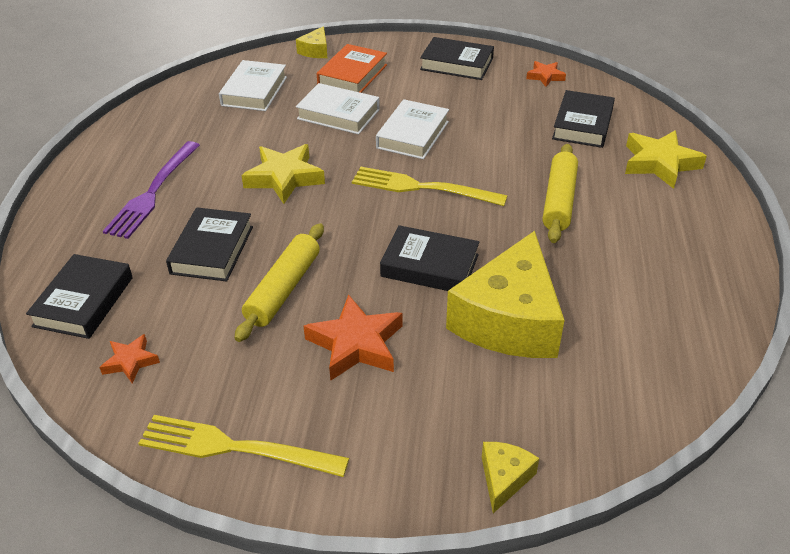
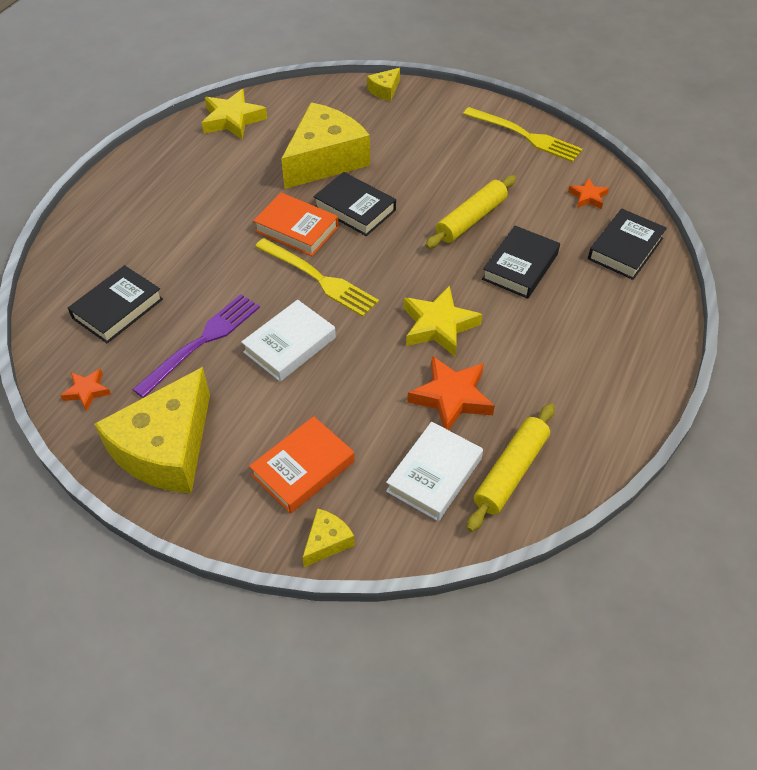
camera: 160 degrees left, 10 degrees up
(152, 193) = (569, 343): purple fork -> purple fork (203, 341)
(338, 114) = (351, 400): white book -> none
(356, 344) = (434, 170): orange star -> orange star (451, 397)
(456, 64) = (166, 448): black book -> yellow cheese
(479, 227) = (296, 229): none -> orange book
(559, 200) = (215, 234): yellow rolling pin -> yellow rolling pin (511, 472)
(660, 163) = (98, 245): yellow star -> yellow star (232, 119)

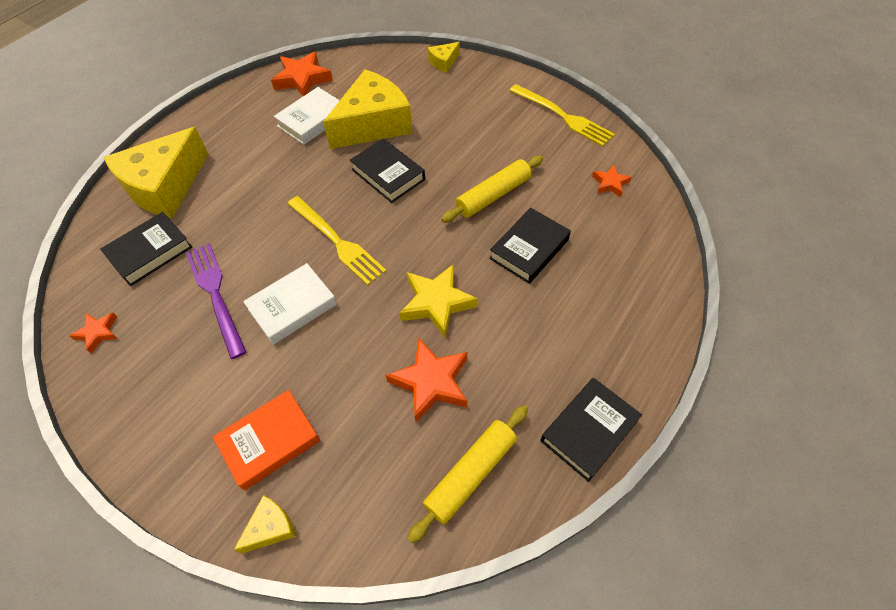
camera: 10 degrees right, 5 degrees up
(166, 448) = (150, 402): yellow cheese -> yellow cheese (165, 186)
(203, 341) = (215, 293): purple fork -> purple fork turned 75 degrees counterclockwise
(232, 119) = (302, 79): yellow star -> orange star
(296, 229) = (330, 190): orange book -> none
(434, 475) = (394, 466): white book -> white book (312, 120)
(625, 249) = (636, 241): black book -> black book (589, 431)

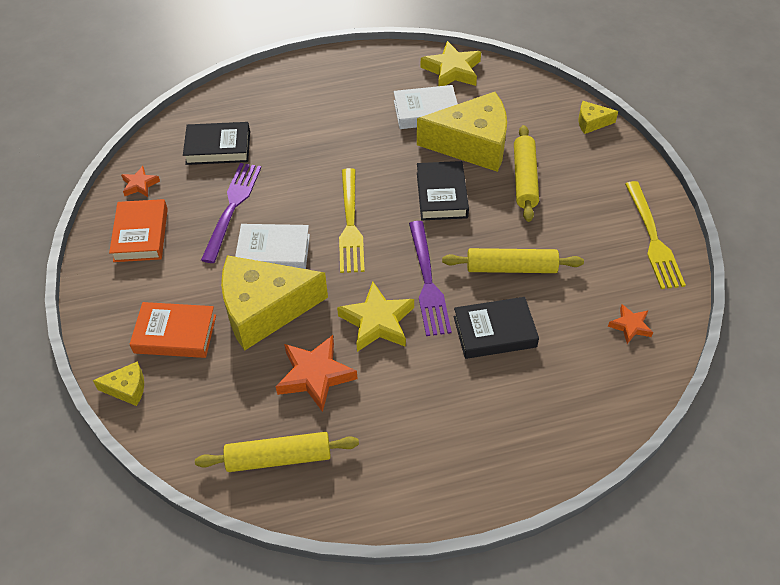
camera: 40 degrees right, 5 degrees down
(144, 377) = (141, 235): none -> orange book
(165, 186) = (270, 103): yellow cheese -> yellow cheese (264, 309)
(302, 79) = (452, 70): orange star -> yellow star
(437, 127) = (525, 179): none -> yellow rolling pin
(445, 246) = (428, 283): none -> purple fork
(589, 431) = (393, 498): black book -> none

